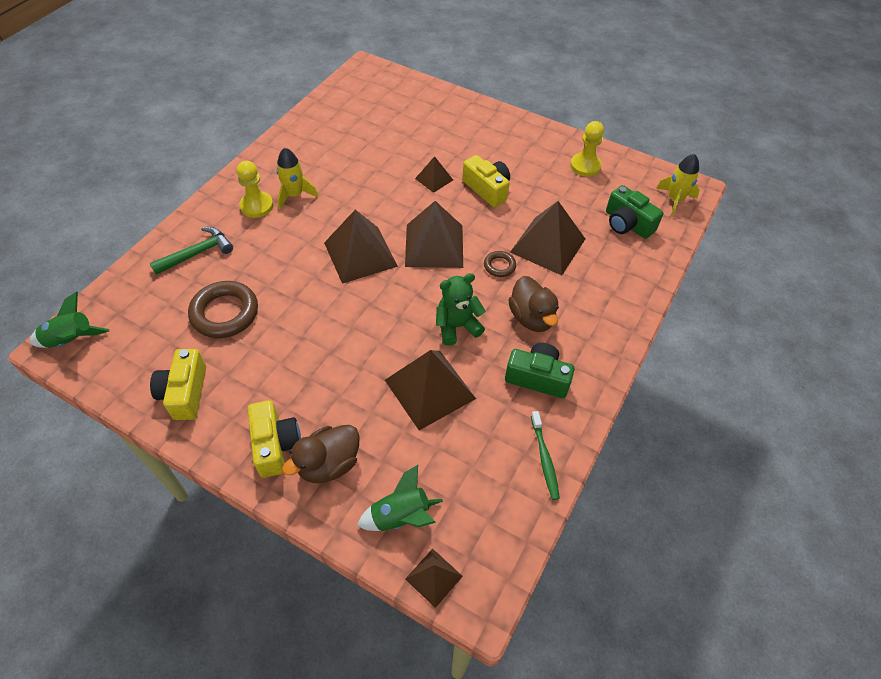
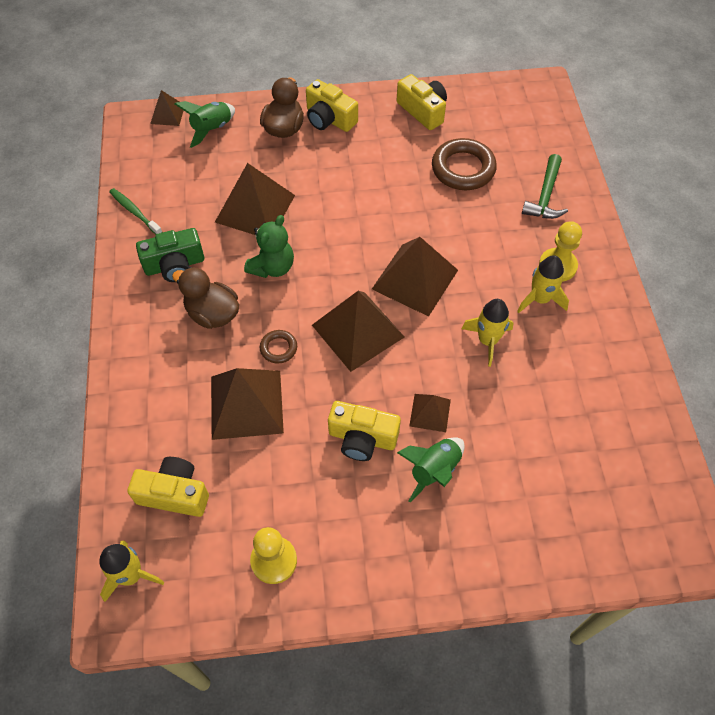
camera: 145 degrees right, 5 degrees up
(71, 340) = (539, 94): green rocket -> green rocket (434, 470)
(356, 193) = (487, 340): none -> yellow rocket
(627, 224) = (174, 493): green camera -> yellow camera

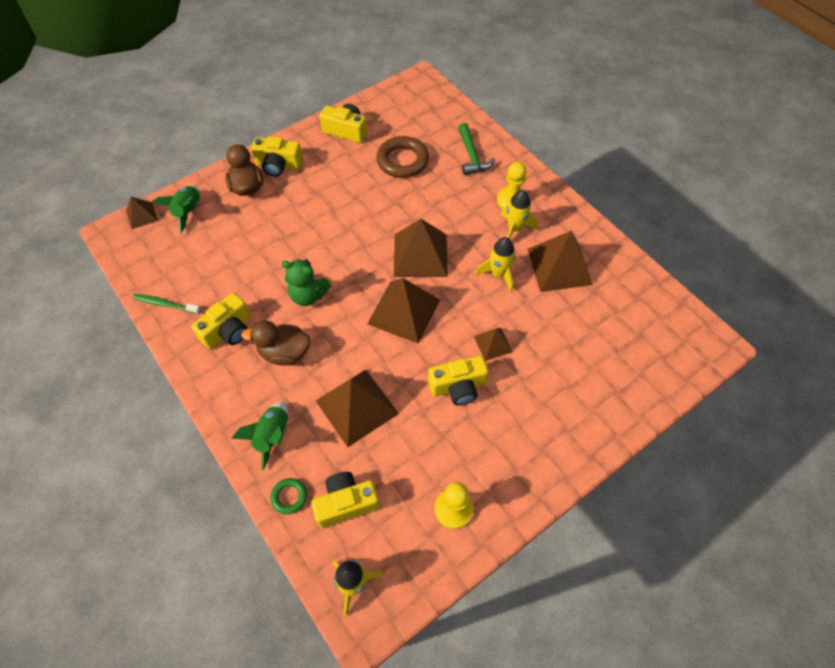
camera: 30 degrees left, 0 degrees up
(127, 457) = (289, 497): none -> green ring
(175, 265) = (228, 330): green camera -> yellow camera
(255, 208) = (265, 257): brown pyramid -> brown pyramid (559, 266)
(272, 267) = (308, 295): green teddy bear -> green teddy bear turned 105 degrees clockwise
(278, 348) = (353, 353): brown ring -> none
(434, 470) = (522, 382): green rocket -> green rocket (272, 436)

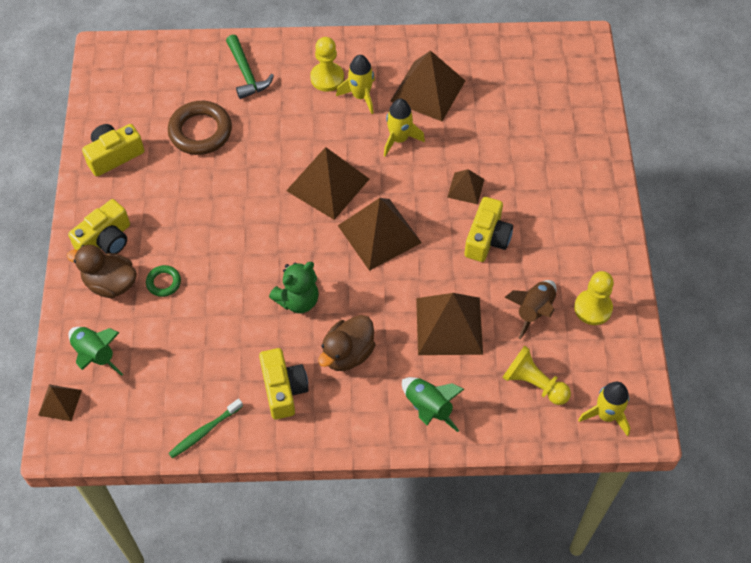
camera: 55 degrees left, 0 degrees up
(289, 497) = (497, 424): green ring -> green ring (163, 282)
(346, 503) = (533, 383): yellow camera -> yellow pawn
(416, 462) = (534, 311): none -> brown rocket
(472, 156) = (246, 74): green hammer -> green hammer turned 45 degrees clockwise

